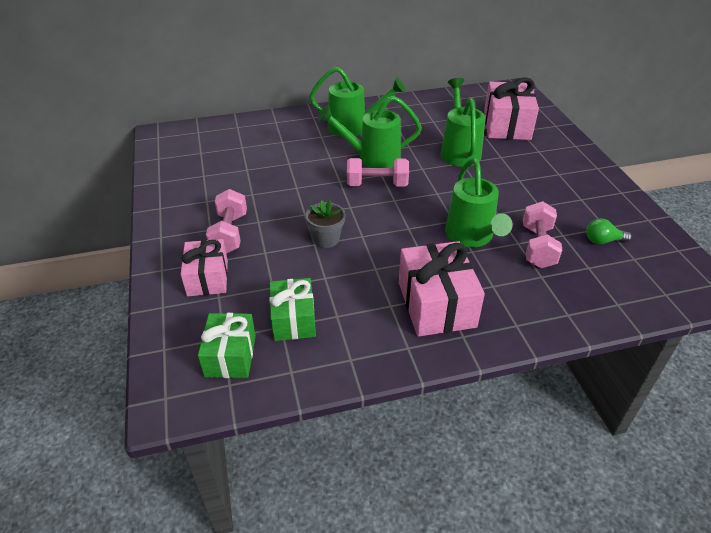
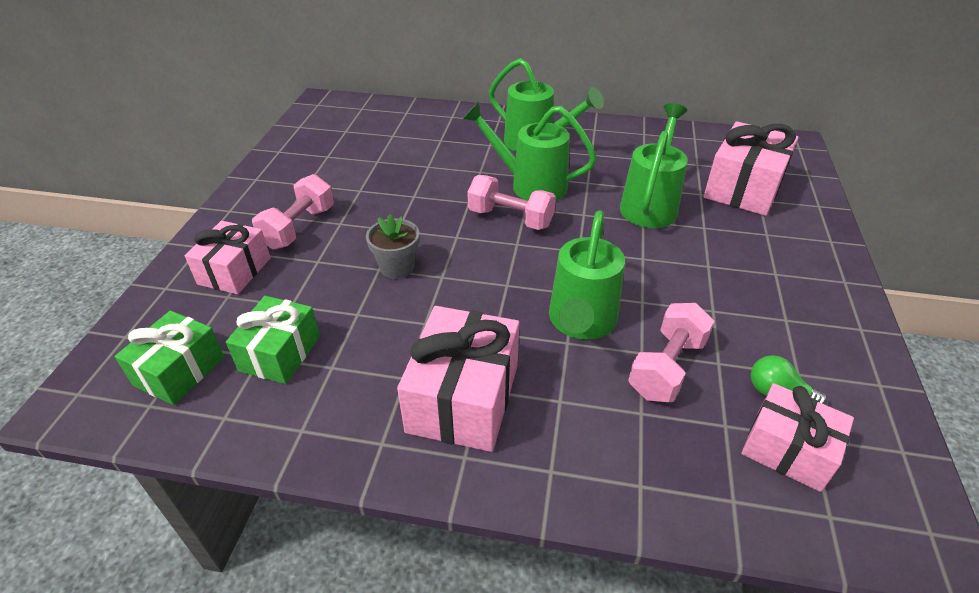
camera: 25 degrees right, 0 degrees up
(626, 269) = (787, 450): none -> pink gift

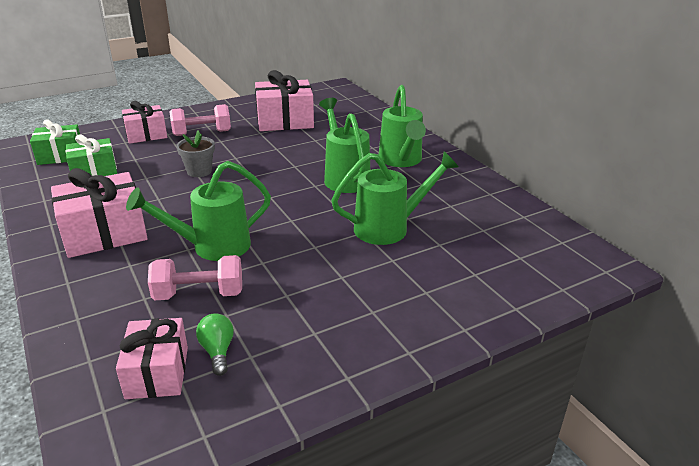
camera: 50 degrees right, 10 degrees down
(510, 218) = (295, 185): pink dumbbell -> none
(743, 188) = (481, 261): pink gift -> pink gift (285, 121)

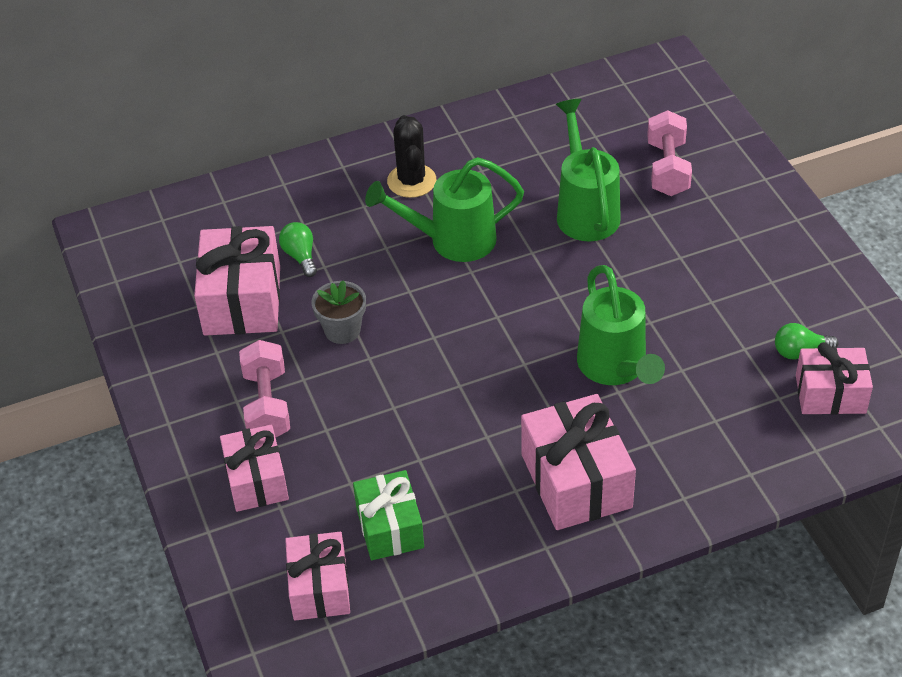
camera: 80 degrees left, 15 degrees up
(60, 156) = (320, 588): green gift -> pink gift
(199, 171) = (409, 397): grey flower pot -> grey flower pot (342, 330)
(199, 294) = (709, 373): pink dumbbell -> pink dumbbell (667, 169)
(323, 133) = (300, 256): none -> green light bulb
(401, 160) = (411, 181): green watering can -> black cactus

